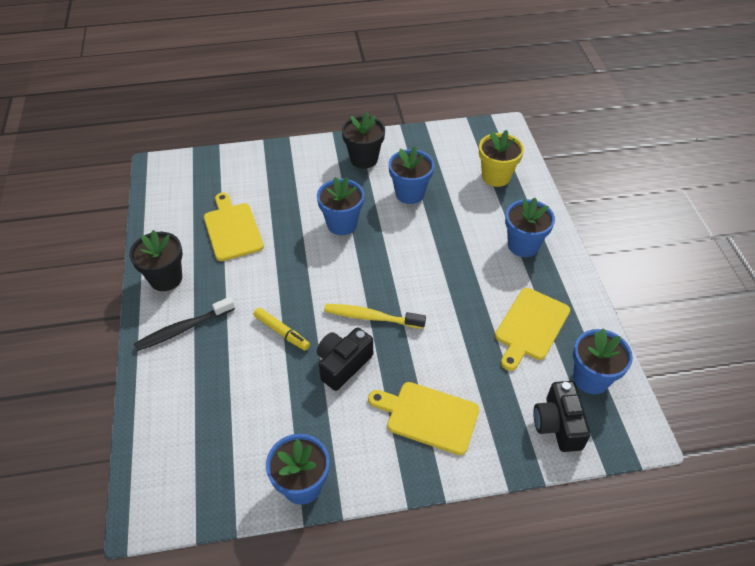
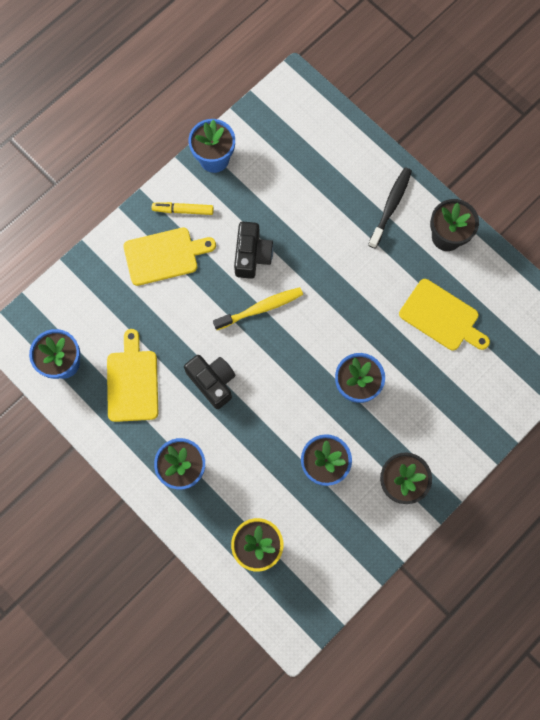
camera: 145 degrees right, 25 degrees up
(281, 332) = (317, 251): yellow marker -> yellow marker (183, 210)
(558, 424) = (71, 308): black camera -> black camera (212, 382)

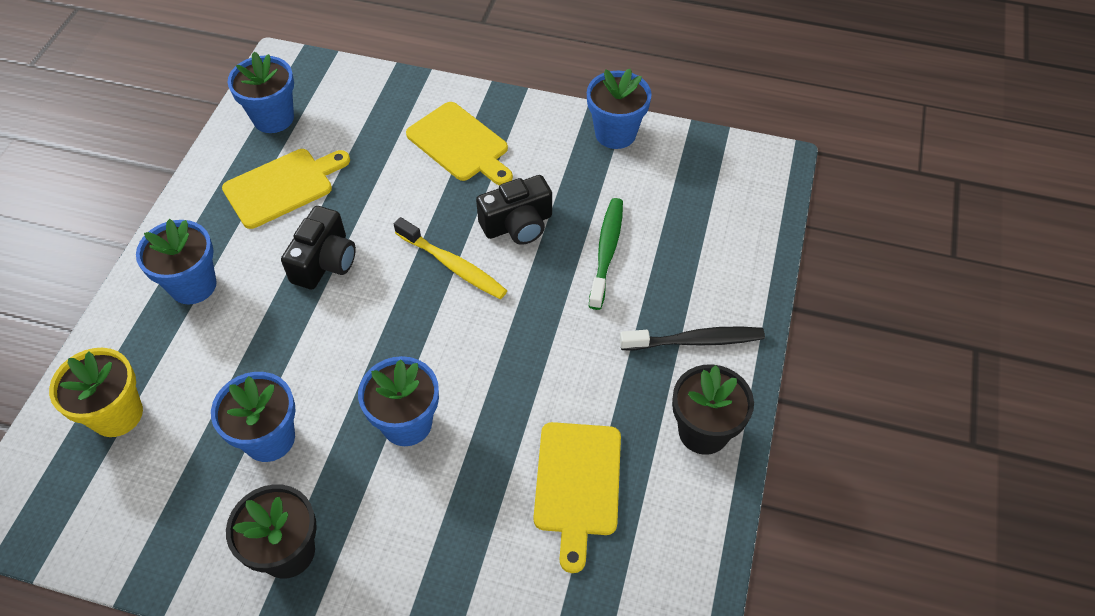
camera: 60 degrees right, 20 degrees down
(183, 210) = (529, 135): yellow marker -> none
(302, 217) = (606, 251): none -> green toothbrush

